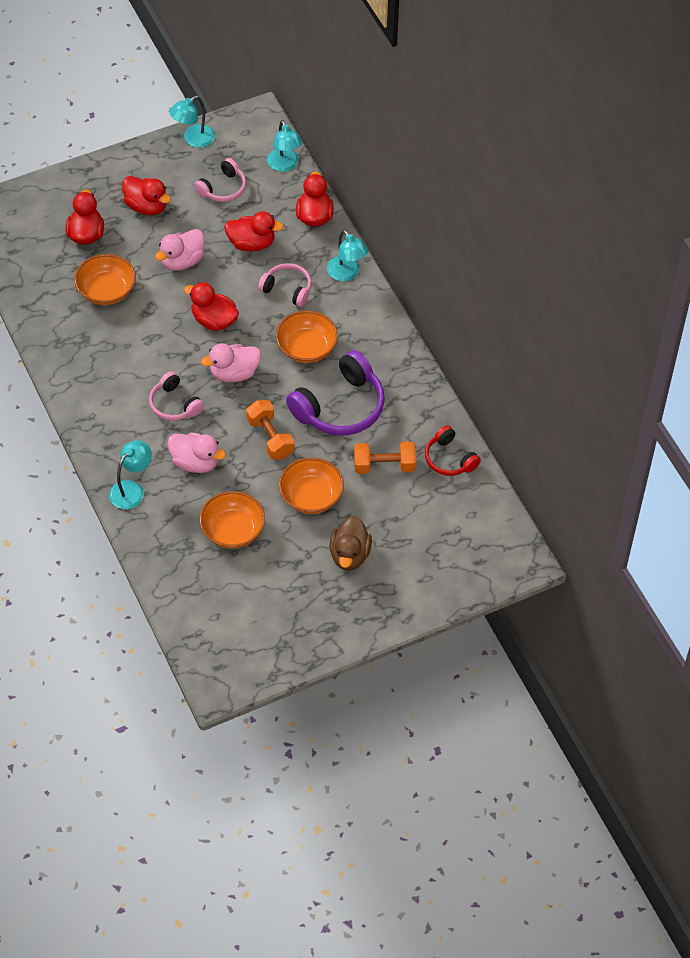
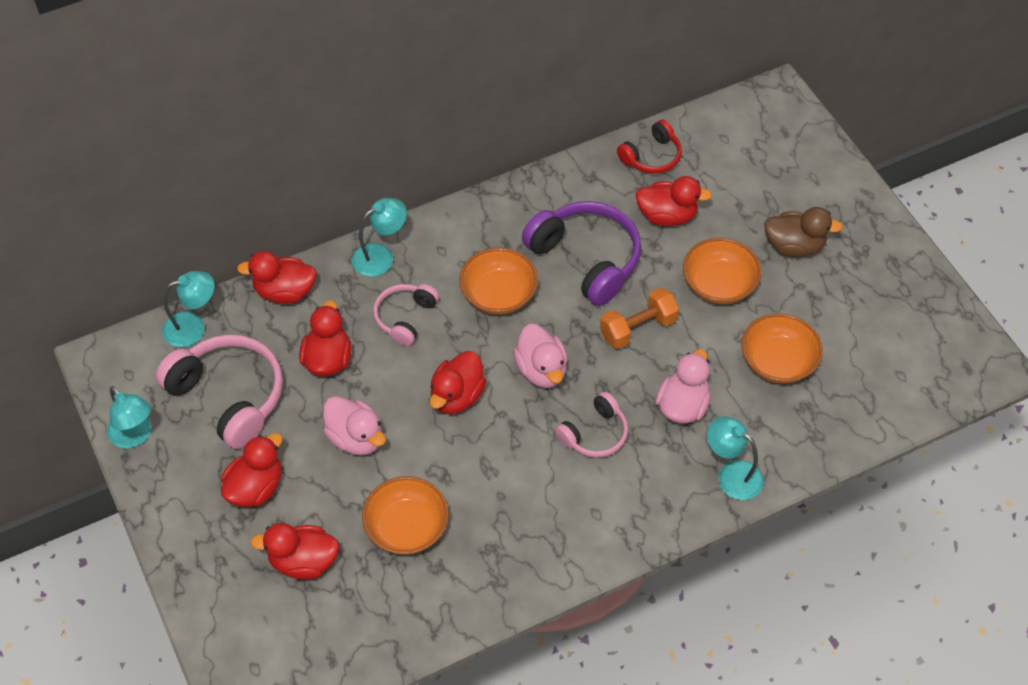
camera: 90 degrees left, 0 degrees up
(223, 188) = (229, 396): pink headphones -> pink headphones, size x1.76
(384, 465) = (667, 216): orange dumbbell -> red duck

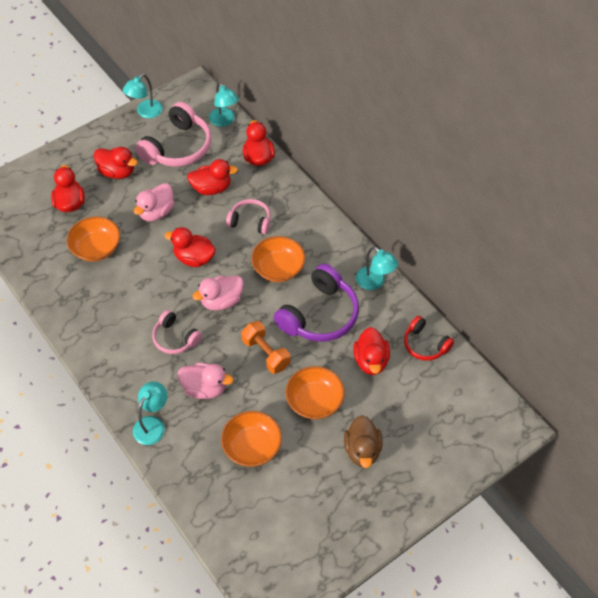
camera: 80 degrees right, 0 degrees up
(380, 256) = (296, 200): turquoise lamp -> turquoise lamp (374, 282)

